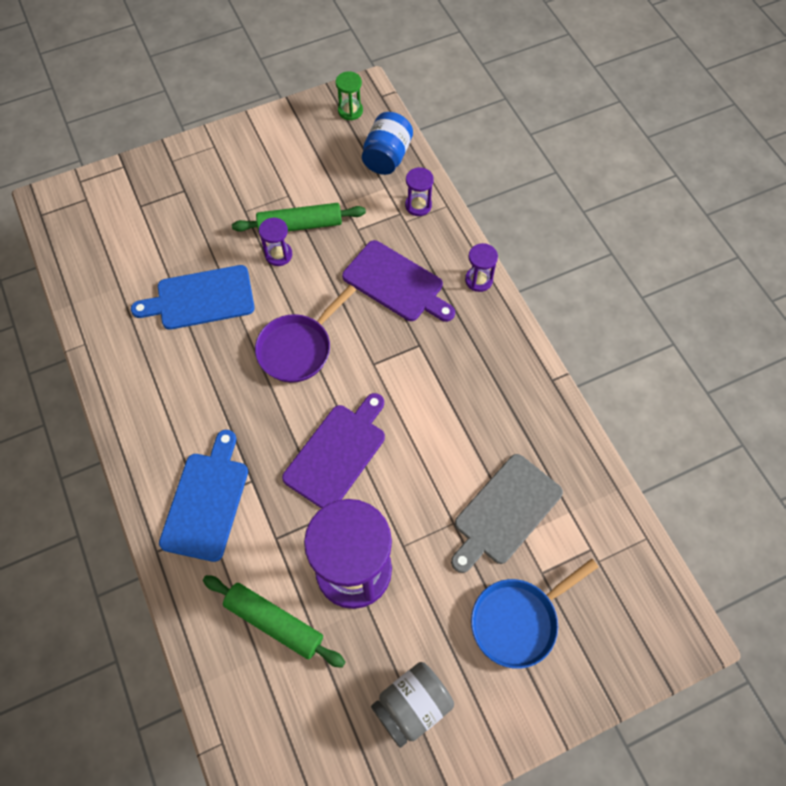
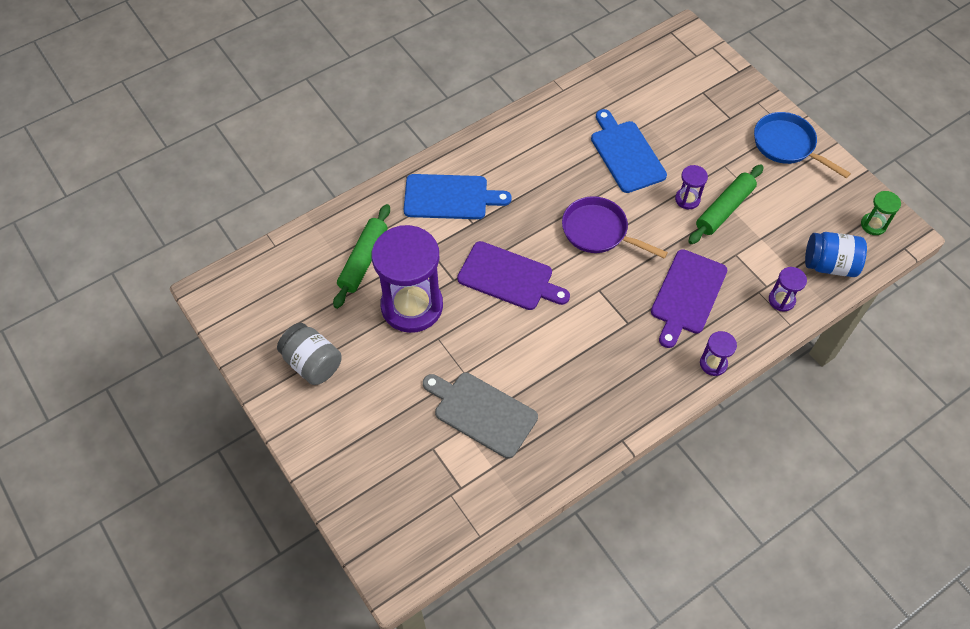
camera: 80 degrees right, 5 degrees down
(300, 225) = (724, 209): green rolling pin -> green rolling pin turned 60 degrees clockwise
(518, 620) = (389, 433): blue pan -> blue pan (787, 145)

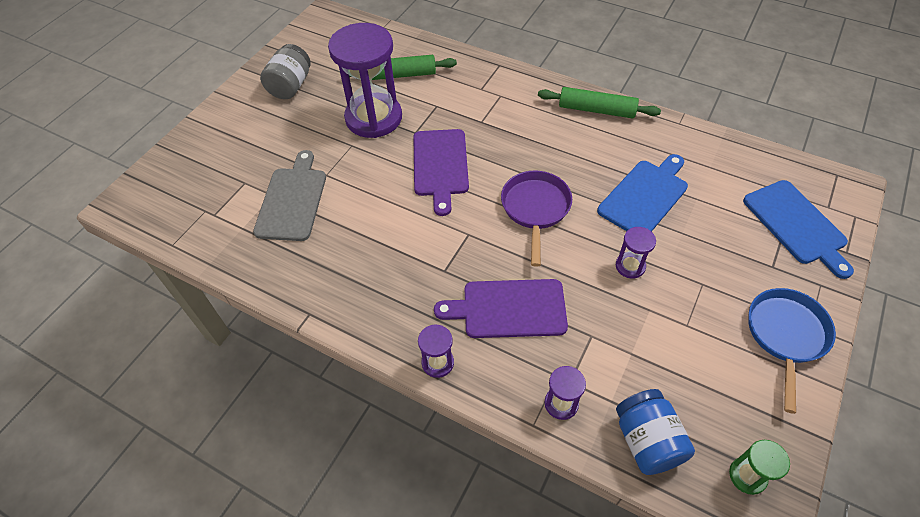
camera: 65 degrees right, 5 degrees down
(450, 197) = (497, 98): blue cutting board -> blue cutting board (796, 225)
(724, 209) = (643, 304): green rolling pin -> green rolling pin (596, 110)

